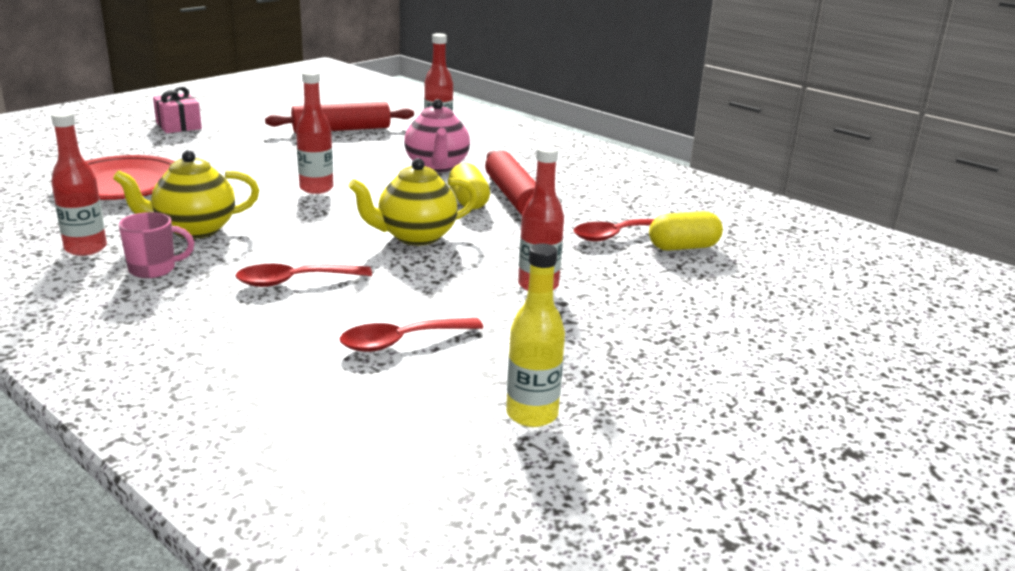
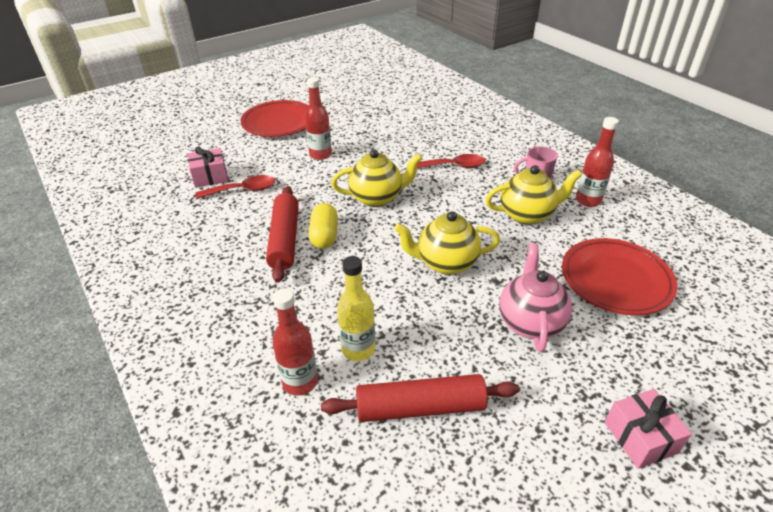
camera: 165 degrees left, 15 degrees up
(316, 188) = (446, 263): red bottle -> yellow teapot
(401, 341) = (401, 130): red spoon -> none
(437, 166) = (330, 296): pink teapot -> pink teapot (530, 322)
(532, 414) = (359, 100): yellow bottle -> yellow bottle (358, 349)
(671, 339) = (279, 123): none -> red plate
(683, 247) = (210, 177): yellow capsule -> pink gift

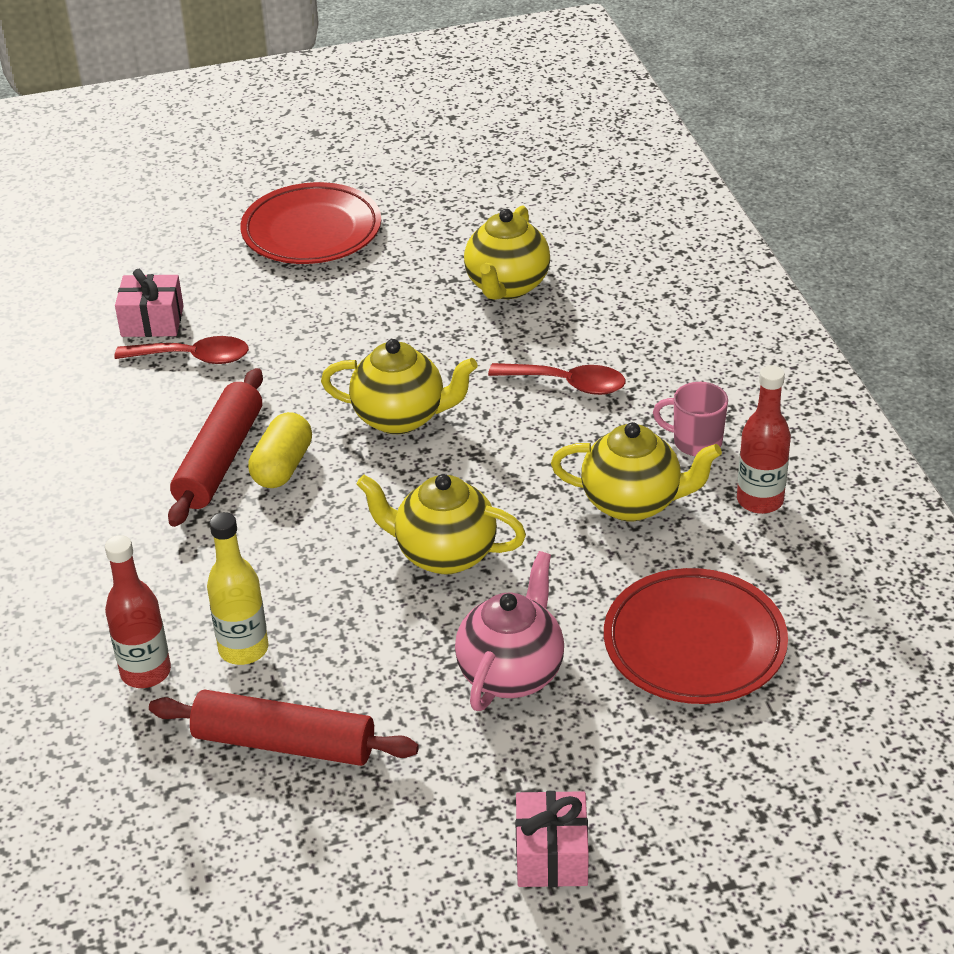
camera: 20 degrees right, 0 degrees up
(320, 155) = (351, 314): red bottle -> none
(393, 130) = (507, 286): none -> yellow teapot

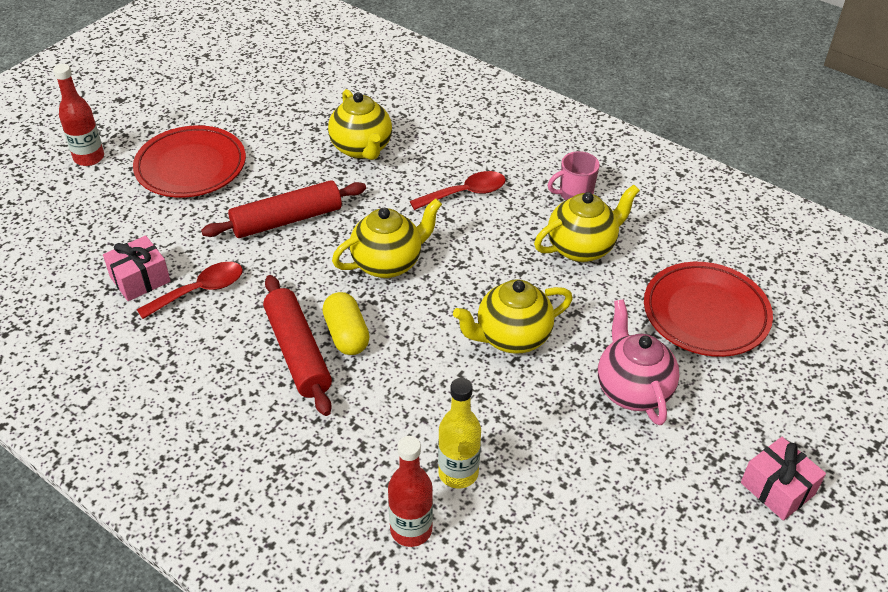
camera: 40 degrees left, 5 degrees up
(284, 743) = (554, 520): red rolling pin -> red rolling pin (287, 220)
(760, 500) = (645, 211): red bottle -> red bottle (89, 158)

